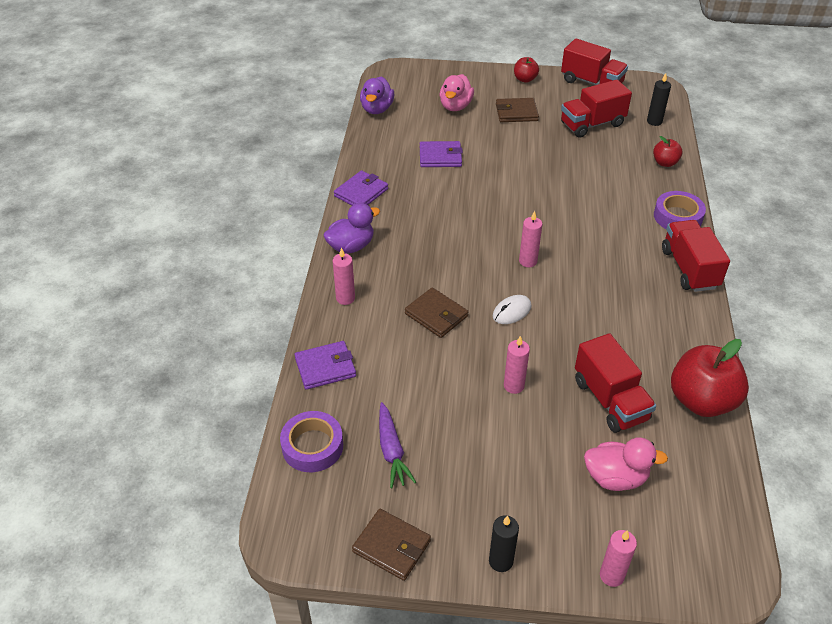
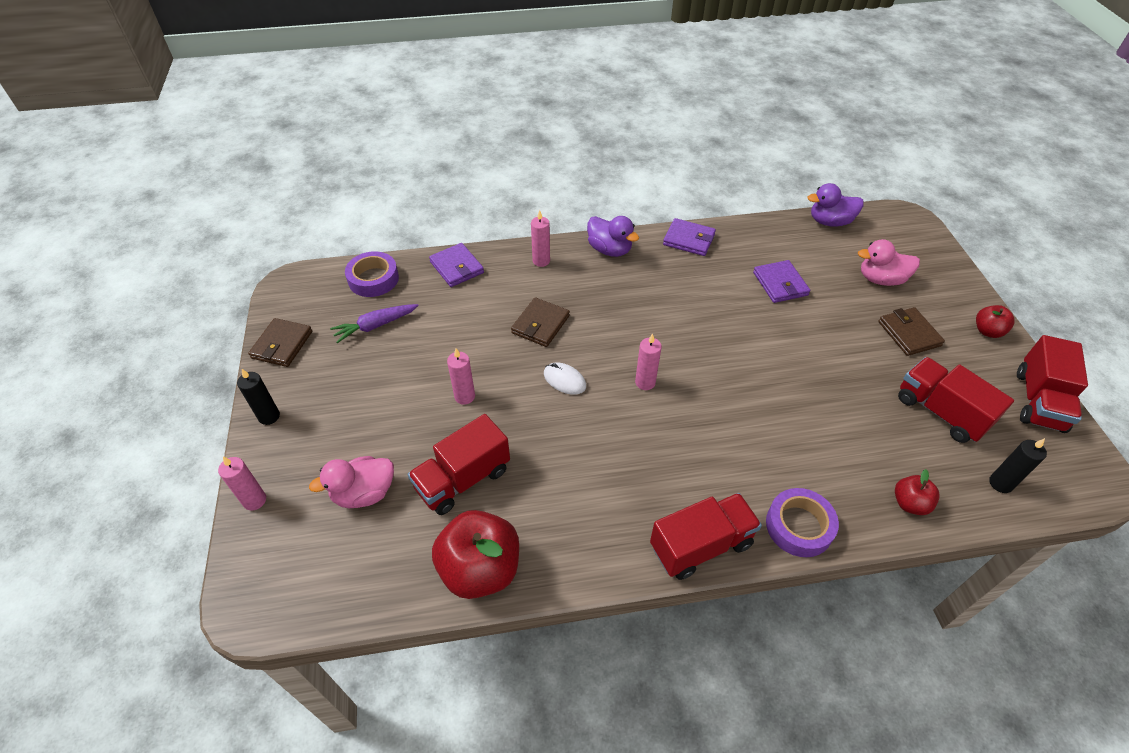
camera: 75 degrees right, 5 degrees up
(615, 477) = (364, 493): pink duck -> pink duck turned 75 degrees clockwise

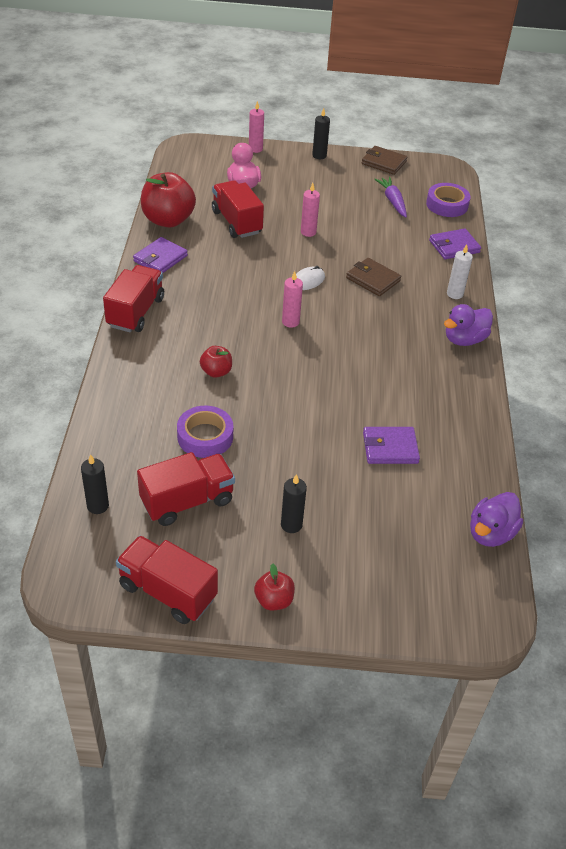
camera: 100 degrees right, 5 degrees down
(541, 261) = (454, 294): pink candle -> white candle
(689, 239) = (472, 399): purple wallet -> purple wallet (160, 258)
(701, 545) = (135, 312): red truck -> red truck turned 150 degrees counterclockwise
(799, 526) = (124, 365): purple tape -> purple tape (205, 436)
(829, 222) = (490, 533): purple duck -> purple duck turned 150 degrees counterclockwise
(881, 279) = (379, 538): pink duck -> none
(909, 333) = (291, 525): brown wallet -> black candle
(909, 503) = (110, 435): red apple -> red apple (216, 372)

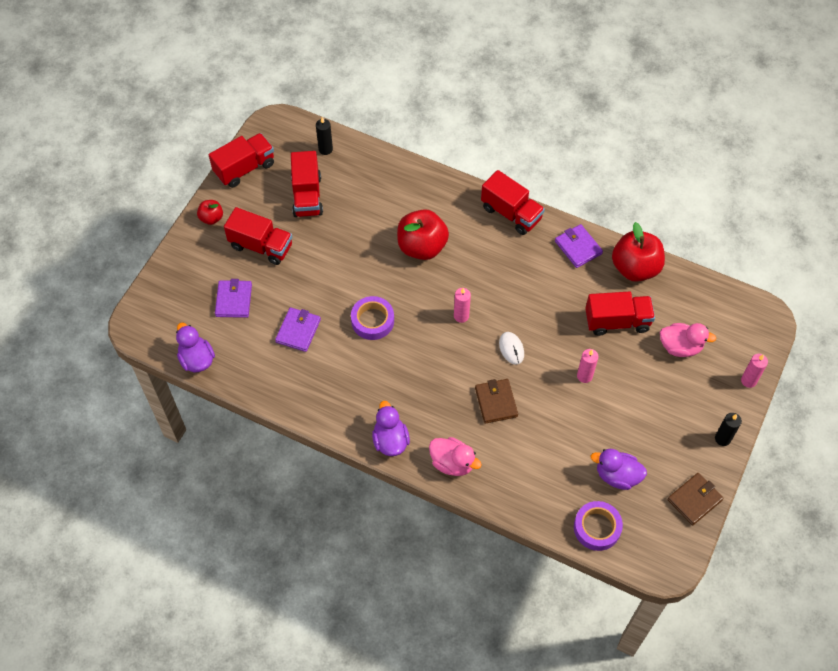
camera: 115 degrees right, 15 degrees up
(205, 436) = (359, 221): purple tape -> purple tape (372, 321)
(216, 372) = (422, 247): red apple -> red apple, size x1.97
(291, 525) = (261, 246): black candle -> red truck
(373, 279) = (496, 402): brown wallet -> brown wallet turned 75 degrees counterclockwise
(392, 201) = (617, 475): purple carrot -> purple duck
(454, 246) = (523, 498): purple wallet -> purple wallet (233, 300)
(454, 294) = (452, 463): white candle -> pink duck

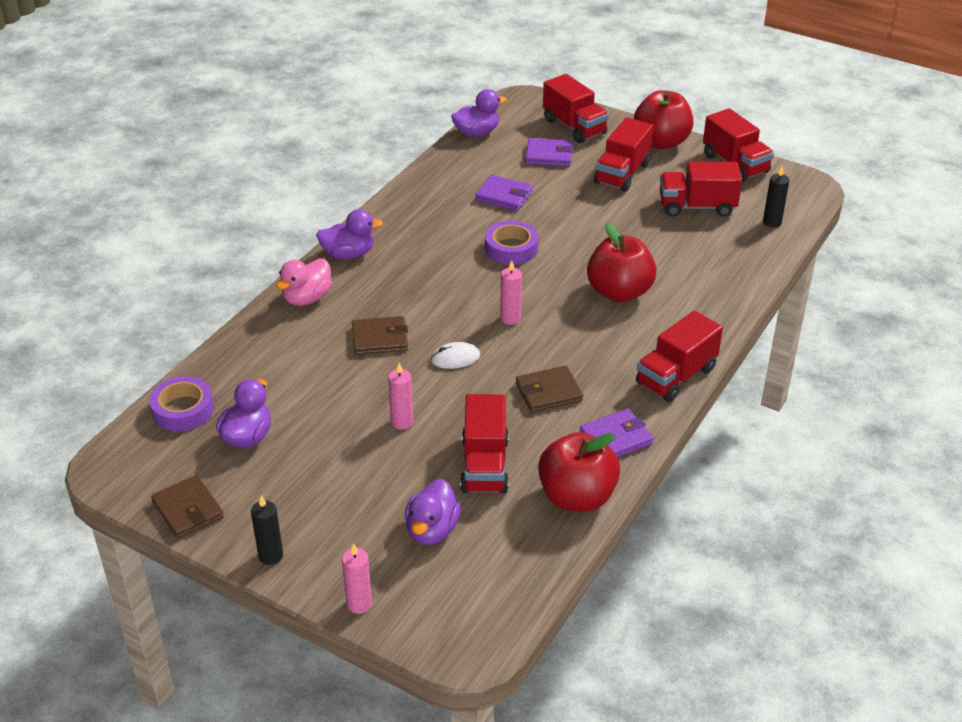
camera: 95 degrees right, 20 degrees down
(187, 282) = (574, 127): none -> red truck
(211, 218) = (661, 142): red apple -> red apple, size x1.97
(539, 287) = (548, 392): none -> brown wallet
(680, 347) = (432, 530): pink duck -> purple duck

